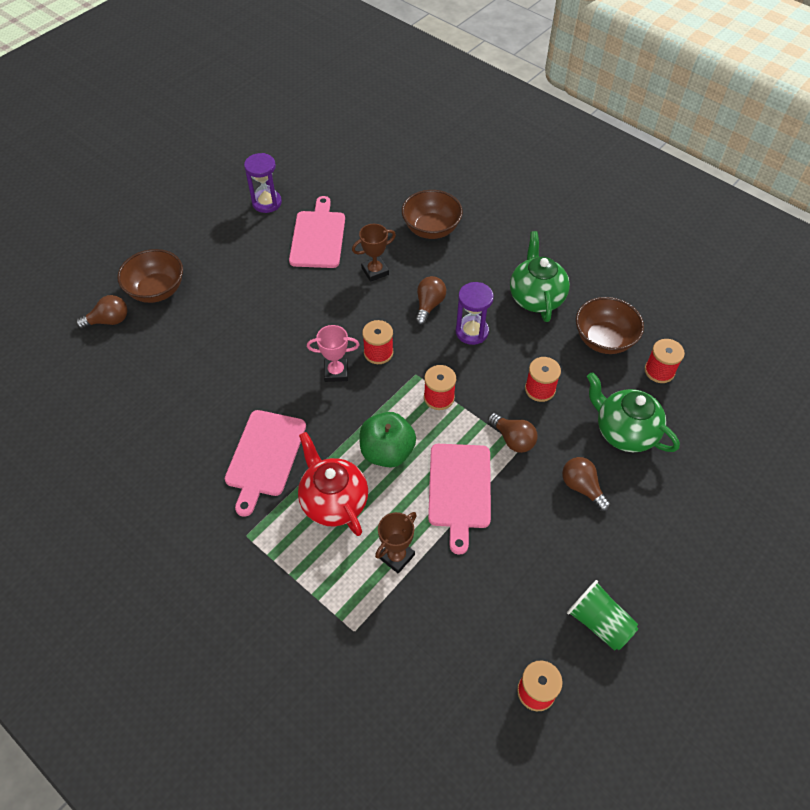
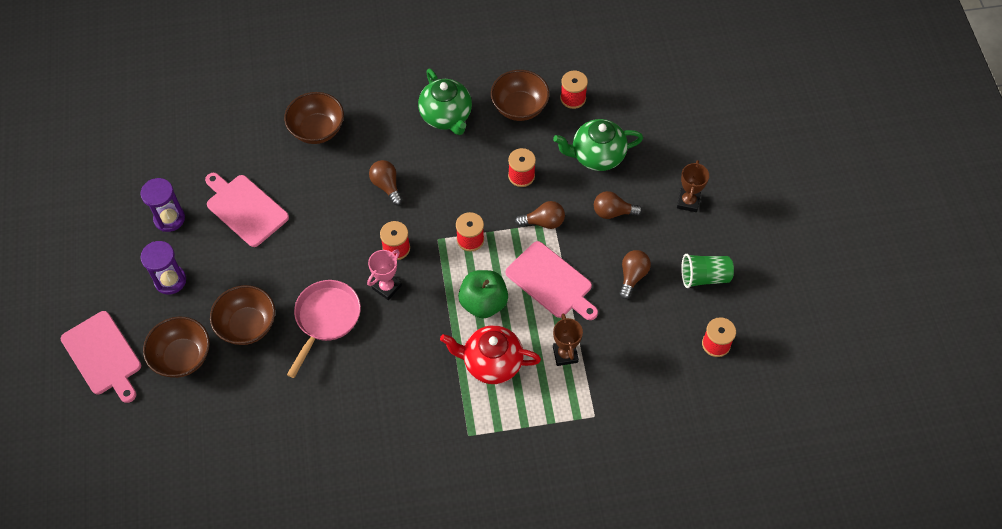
camera: 50 degrees left, 5 degrees up
(109, 321) = (179, 411): brown light bulb -> brown light bulb (632, 276)
(218, 309) = (247, 325): none -> brown bowl
(264, 456) = (415, 382): pink cutting board -> pink cutting board (103, 355)
(269, 353) = (326, 319): none -> pink pan
(375, 271) = (319, 196): brown trophy -> brown trophy (688, 202)
(472, 332) = (436, 178): purple hourglass -> purple hourglass (170, 280)
(536, 297) = (446, 116): green teapot -> green teapot turned 150 degrees counterclockwise

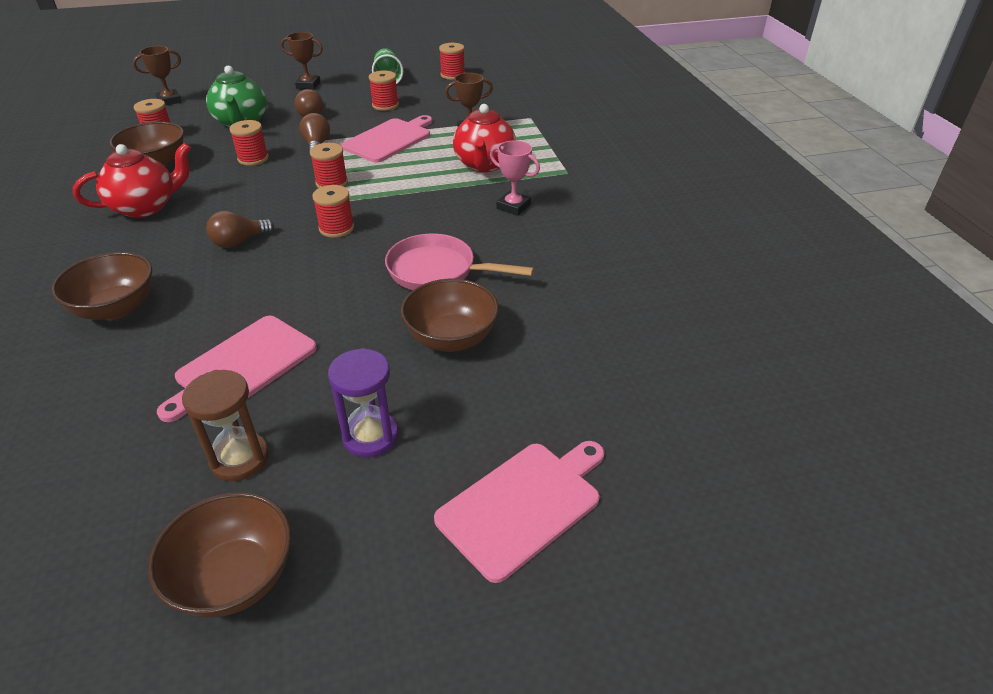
camera: 95 degrees left, 20 degrees down
(169, 218) = (240, 459): purple hourglass -> brown hourglass
(182, 357) = (511, 399): brown bowl -> brown bowl (234, 578)
(387, 287) = (392, 231): pink trophy -> pink trophy (513, 206)
(446, 116) = (146, 207): green teapot -> red teapot
(483, 303) = (414, 172): green apple -> none
(632, 276) = (385, 105): brown light bulb -> red spool
(650, 89) = (169, 101): none -> brown trophy

